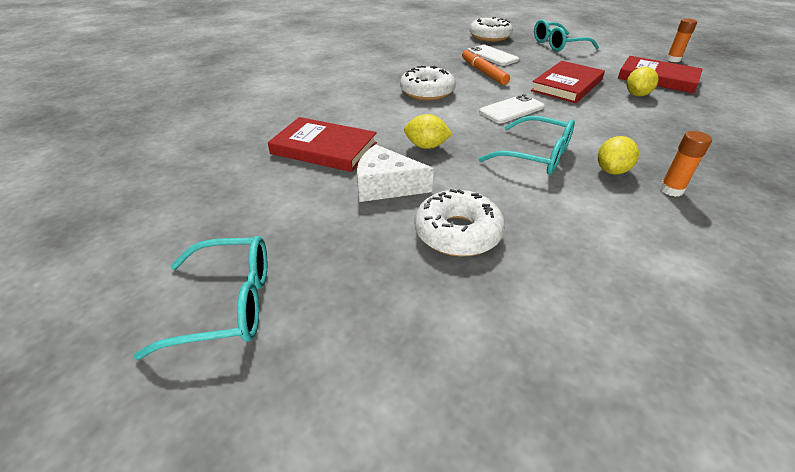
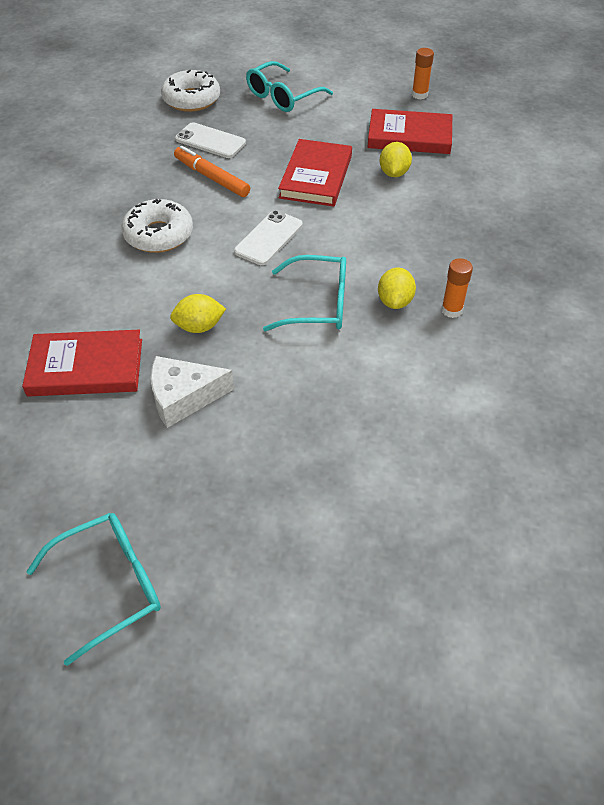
camera: 25 degrees left, 10 degrees up
(457, 233) = (279, 431): white donut -> none

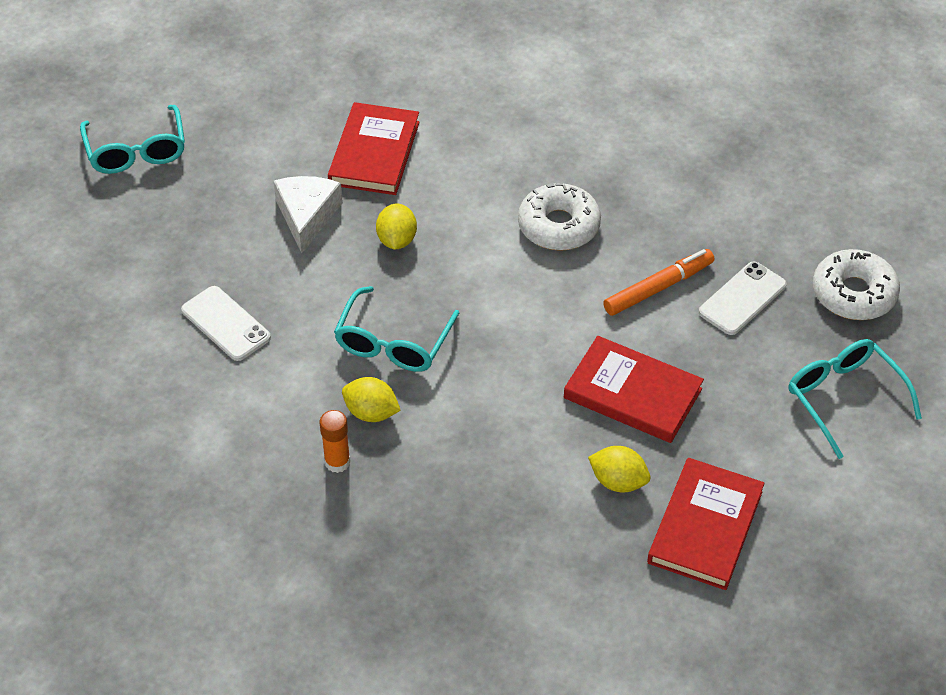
camera: 105 degrees right, 0 degrees up
(268, 238) = (521, 321): white phone -> white phone (226, 324)
(419, 95) = (820, 576): orange glue stick -> none

